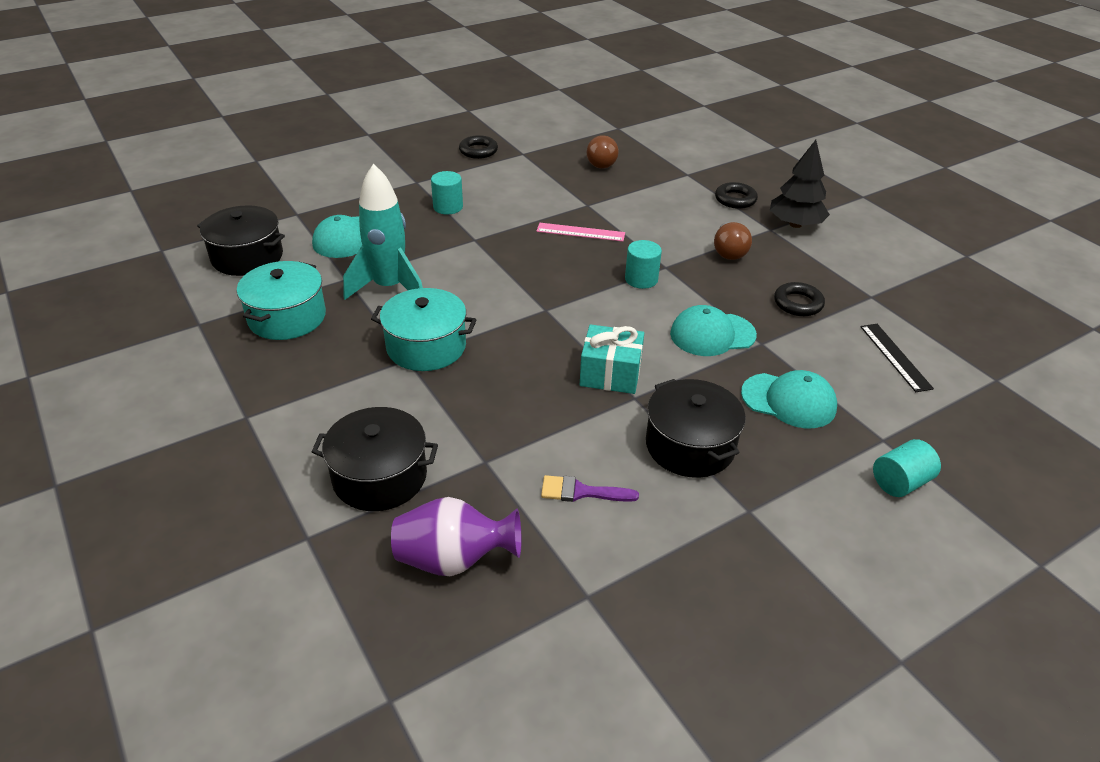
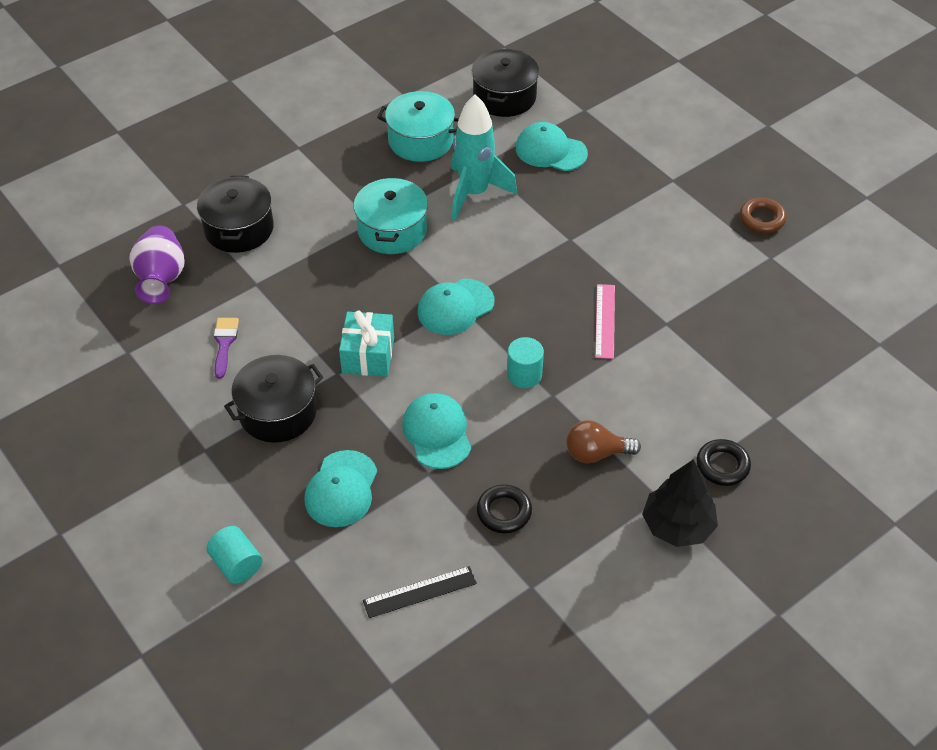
camera: 85 degrees right, 10 degrees up
(448, 207) = (627, 211): turquoise cylinder -> none
(478, 151) = (762, 219): black ring -> brown ring
(550, 312) = (455, 307): none -> turquoise cap
(601, 163) = (773, 331): brown light bulb -> none

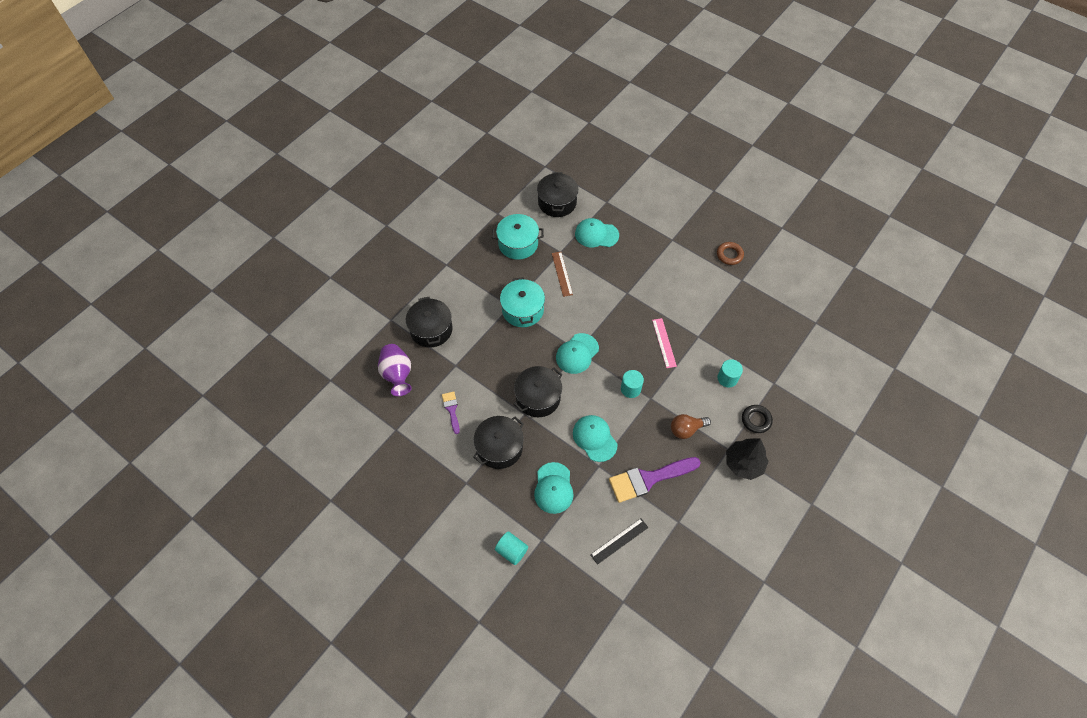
camera: 15 degrees left, 10 degrees up
(368, 355) = (538, 397): turquoise gift -> black pot
(474, 193) = (562, 273): turquoise rocket -> brown ruler
(504, 512) = (648, 479): black ring -> purple brush
(694, 394) = (727, 378): none -> turquoise cylinder

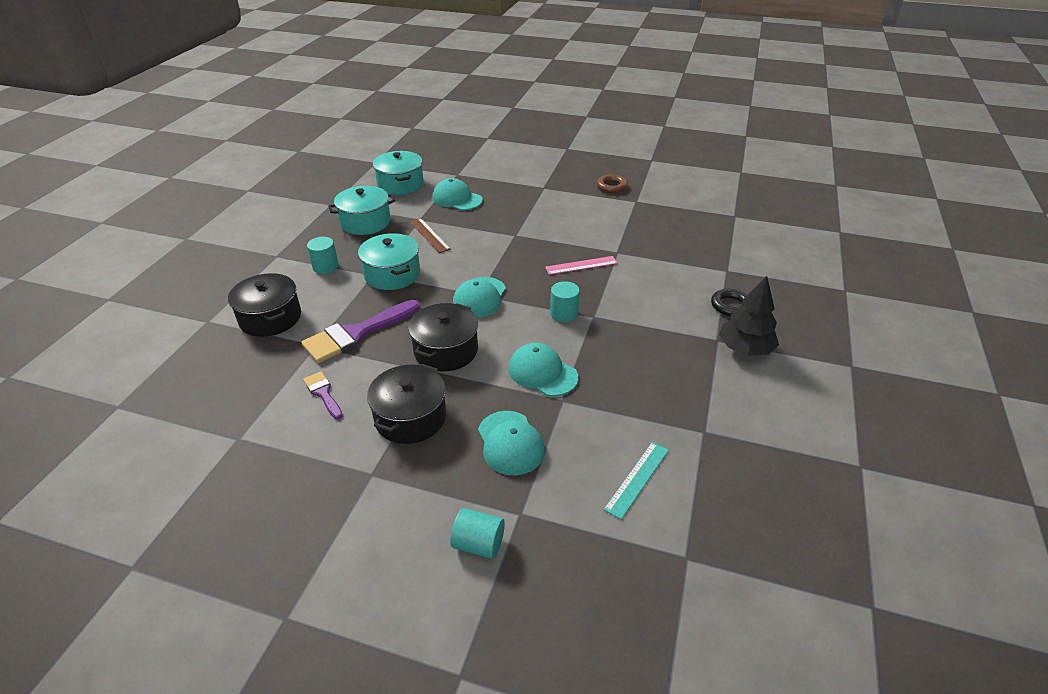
camera: 20 degrees left, 20 degrees down
(397, 375) = (228, 375): purple vase -> none
(557, 202) = (400, 184): black pot -> turquoise pot
(596, 234) = (457, 199): turquoise cap -> turquoise cap turned 45 degrees clockwise
(619, 541) = (637, 479): black ruler -> turquoise ruler
(648, 479) = (637, 396): purple brush -> purple brush (356, 334)
(664, 343) = (581, 265): pink ruler -> pink ruler turned 75 degrees counterclockwise
(686, 429) = (655, 334): brown light bulb -> none
(727, 378) = (673, 278): turquoise cylinder -> turquoise cylinder (325, 267)

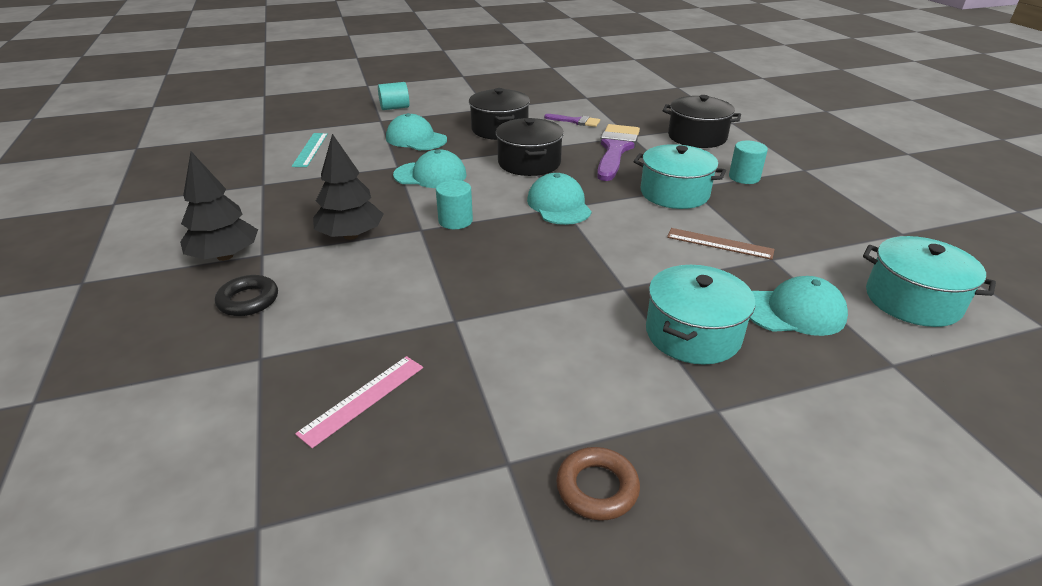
camera: 145 degrees right, 5 degrees down
(365, 222) = (815, 229): turquoise pot -> turquoise pot (693, 334)
(581, 265) = (487, 279): pink ruler -> pink ruler (363, 399)
(646, 331) = (351, 235): none -> black tree

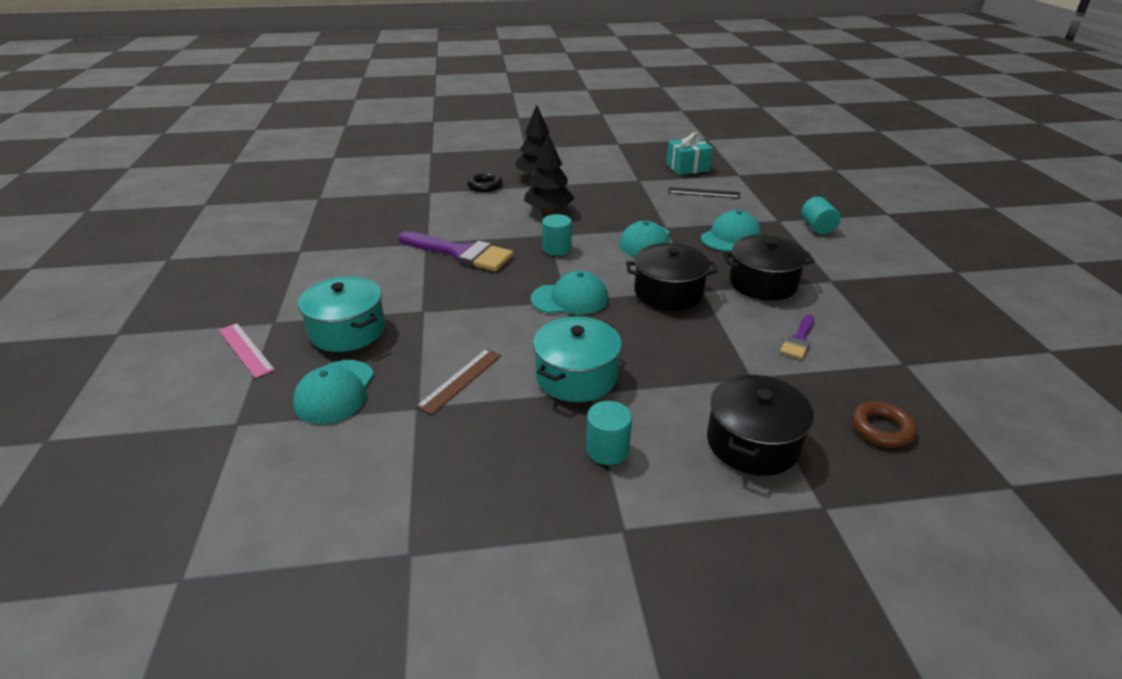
camera: 100 degrees right, 0 degrees up
(231, 158) = (687, 167): none -> turquoise gift
(310, 149) = (704, 193): turquoise ruler -> black ruler
(363, 399) = (376, 216): pink ruler -> pink ruler (246, 349)
(597, 488) = (261, 272): brown ring -> brown ring (881, 429)
(615, 149) = (704, 356): purple brush -> purple brush (461, 253)
(912, 300) = (293, 484): turquoise pot -> none

